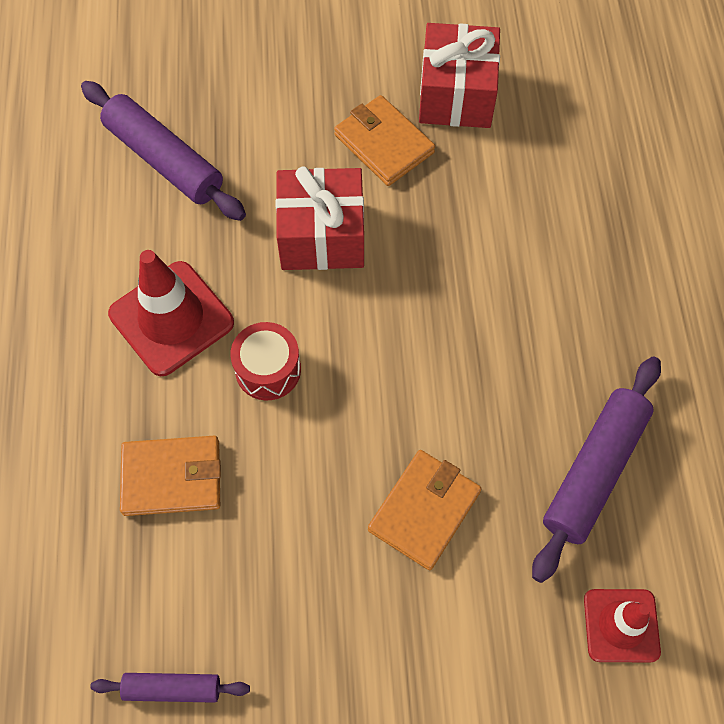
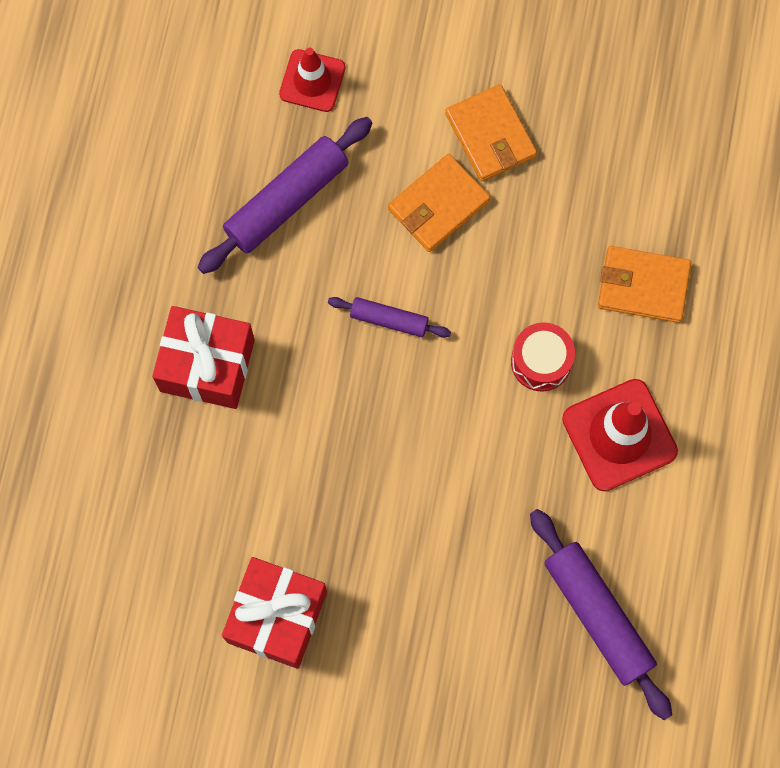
camera: 165 degrees left, 10 degrees up
(172, 689) = (669, 123): purple rolling pin -> purple rolling pin (389, 320)
(322, 236) = (459, 485): red gift -> red gift (207, 365)
(384, 144) = (369, 575): orange wallet -> orange wallet (490, 135)

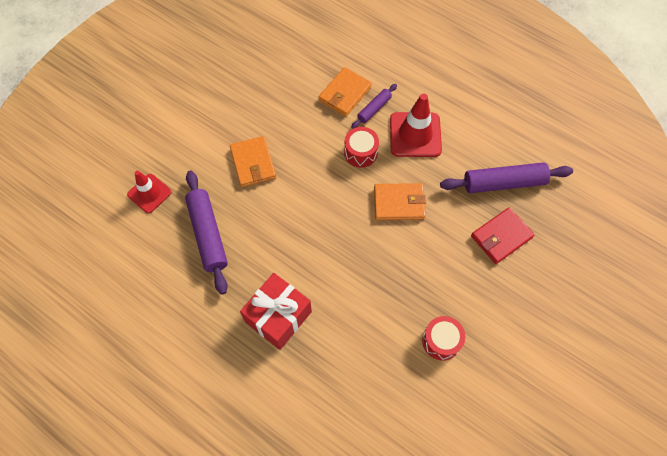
camera: 65 degrees left, 10 degrees down
(277, 617) = (441, 341): red gift -> red drum
(389, 320) = (302, 212): purple rolling pin -> purple rolling pin (374, 109)
(490, 135) = (230, 125): orange wallet -> orange wallet (399, 203)
(494, 646) = (501, 237): none -> red wallet

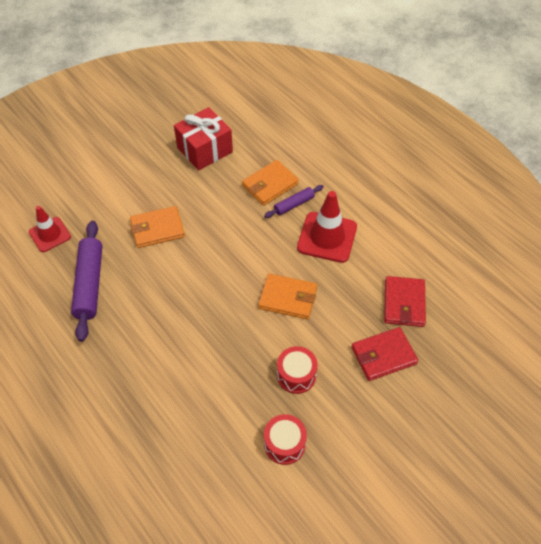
camera: 15 degrees right, 10 degrees down
(253, 163) = (157, 229): orange wallet -> orange wallet turned 75 degrees clockwise
(278, 316) = (128, 377): red gift -> red gift (205, 150)
(360, 152) = (266, 242): red drum -> red drum (296, 375)
(504, 183) = (404, 303): purple rolling pin -> red wallet

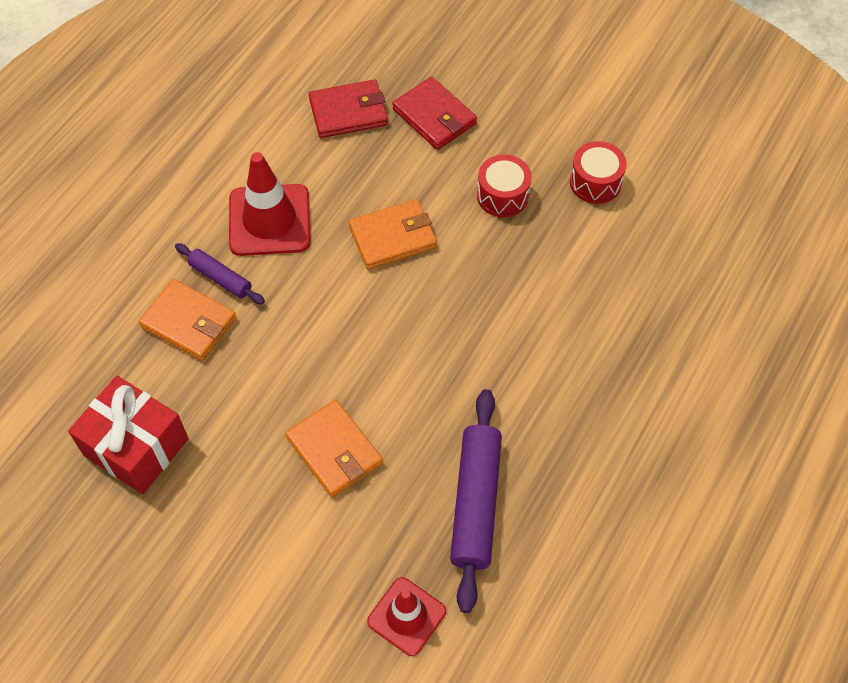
camera: 110 degrees left, 5 degrees up
(89, 284) = (475, 503): purple rolling pin -> purple rolling pin turned 60 degrees counterclockwise
(287, 298) = (393, 237): orange wallet -> orange wallet turned 75 degrees clockwise

